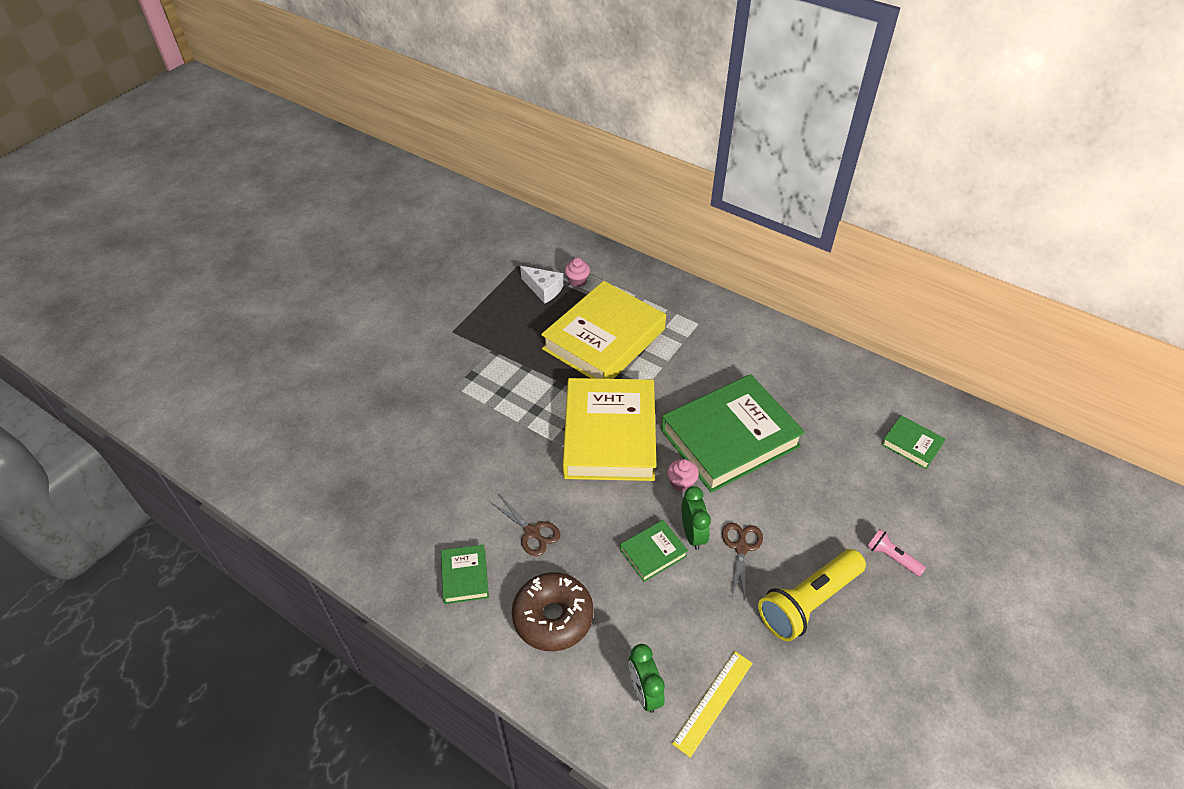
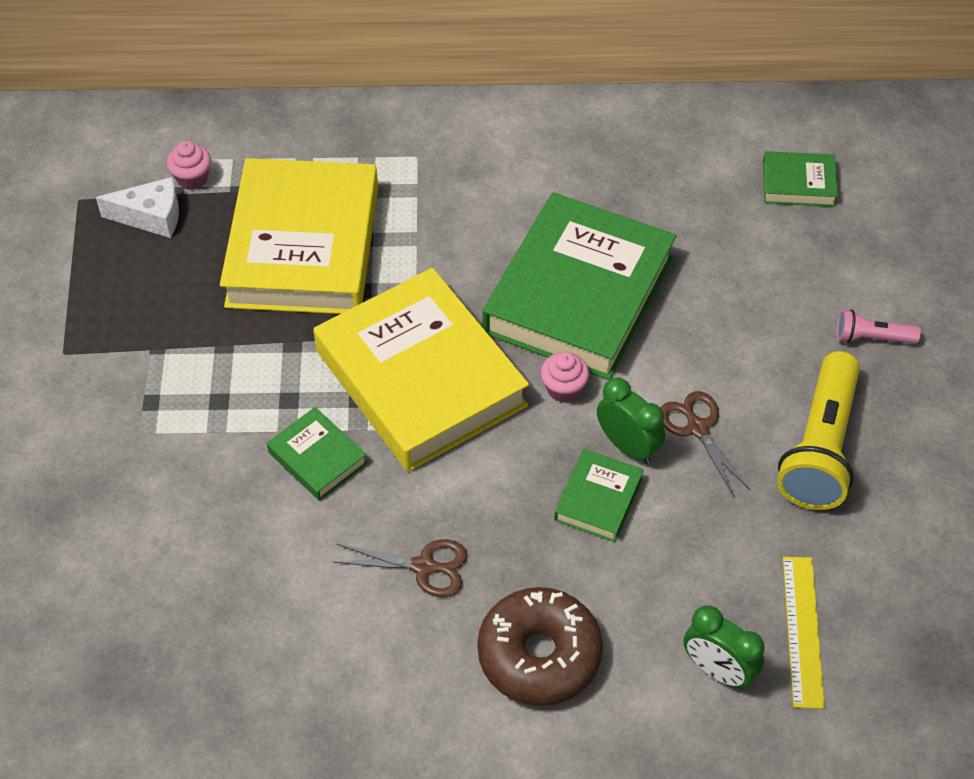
camera: 35 degrees left, 5 degrees up
(465, 576) = (382, 678): green book -> green book (317, 458)

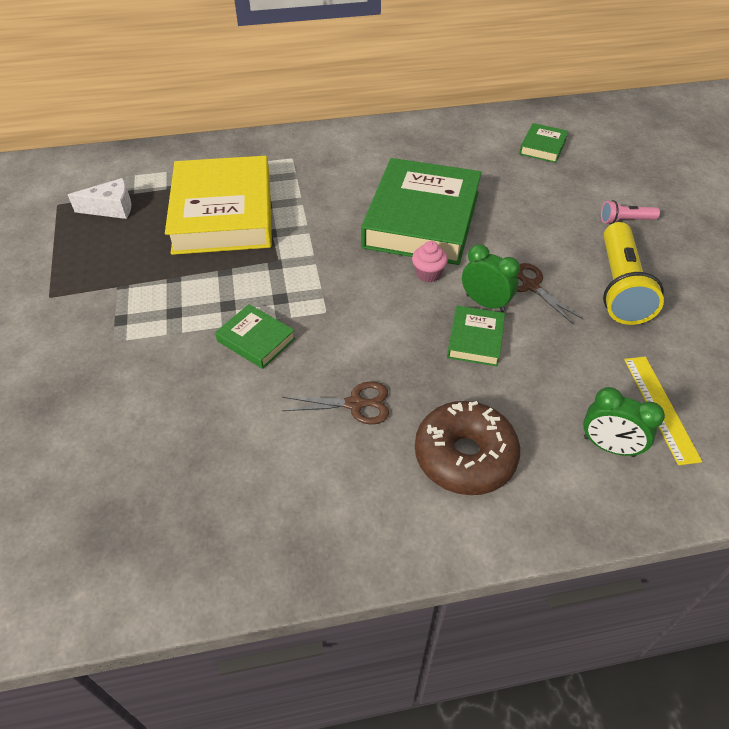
camera: 10 degrees left, 5 degrees down
(192, 179) = (139, 185): pink cupcake -> none
(420, 378) = (323, 280): yellow book -> none
(798, 184) = (542, 147): green book -> green book turned 60 degrees counterclockwise

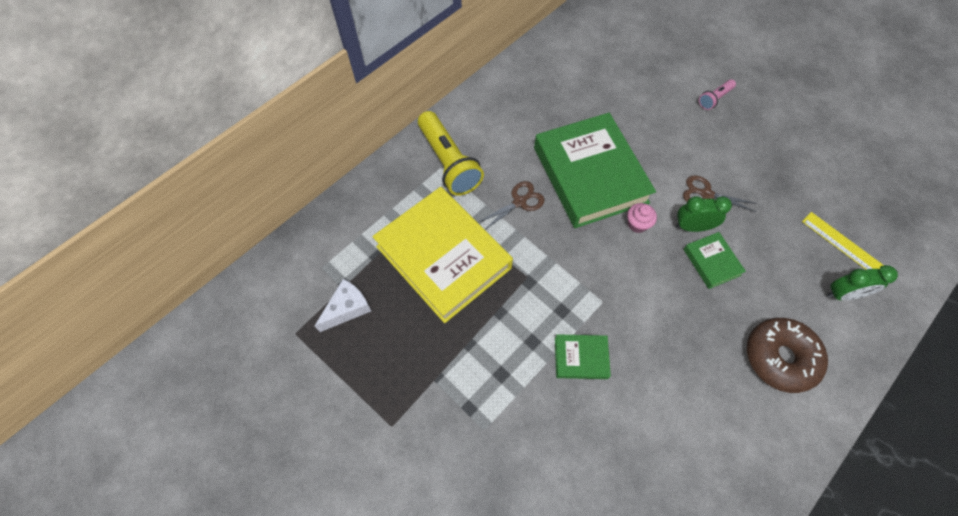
camera: 35 degrees left, 15 degrees up
(355, 404) = (688, 365): brown scissors -> brown scissors (519, 202)
(542, 147) = (609, 54): green book -> none
(620, 287) = (755, 162): yellow flashlight -> yellow flashlight (449, 162)

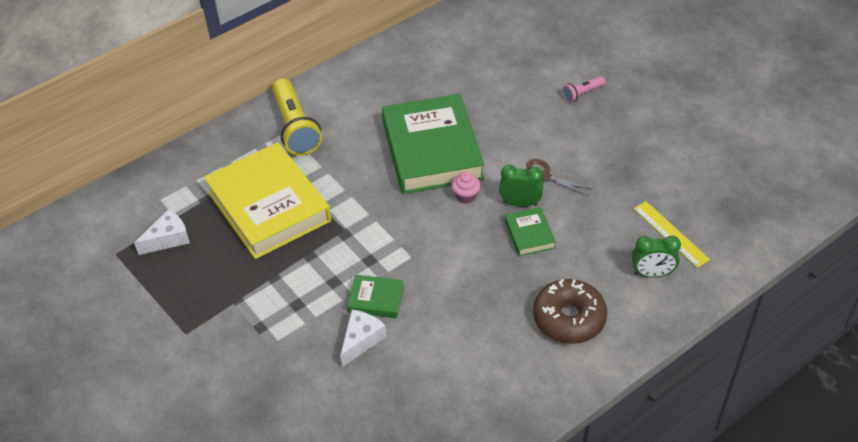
camera: 10 degrees right, 15 degrees down
(519, 202) = (355, 167): brown scissors -> none
(579, 411) = (361, 340): none -> white cheese

